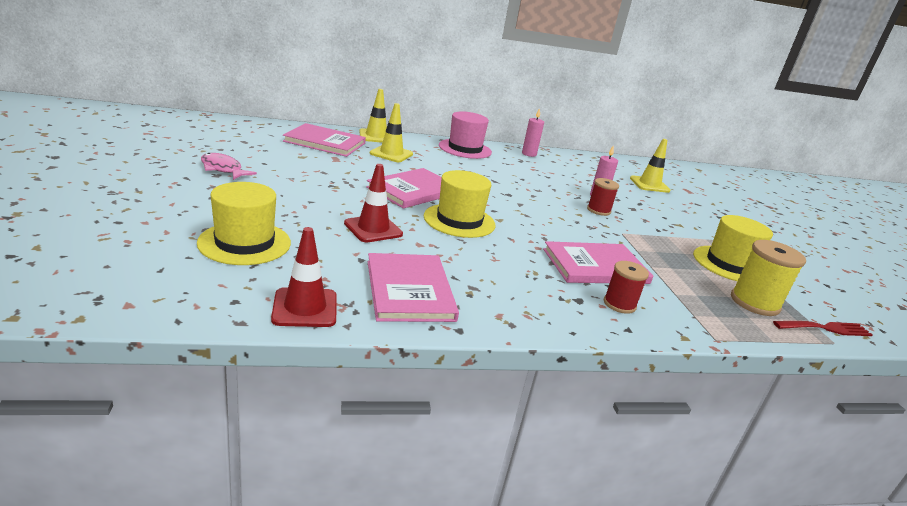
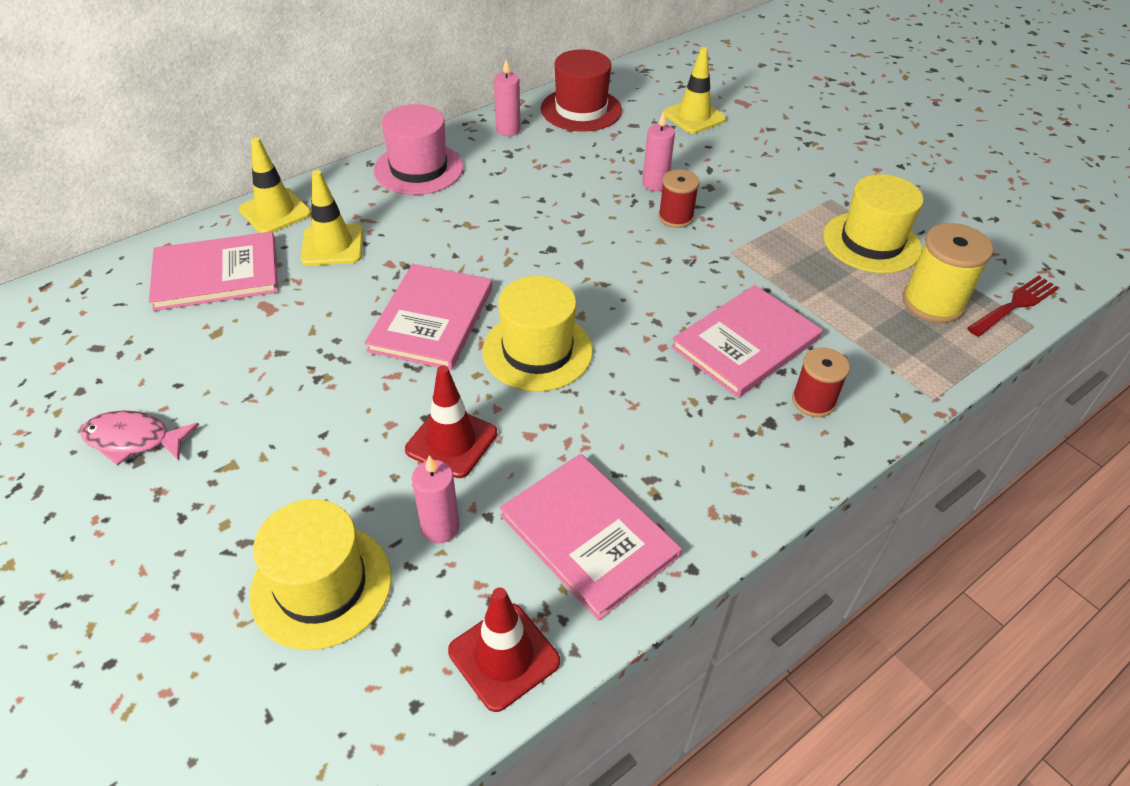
camera: 25 degrees left, 20 degrees up
(330, 252) = (440, 527): none -> pink candle
(579, 161) = (581, 109): none -> red hat

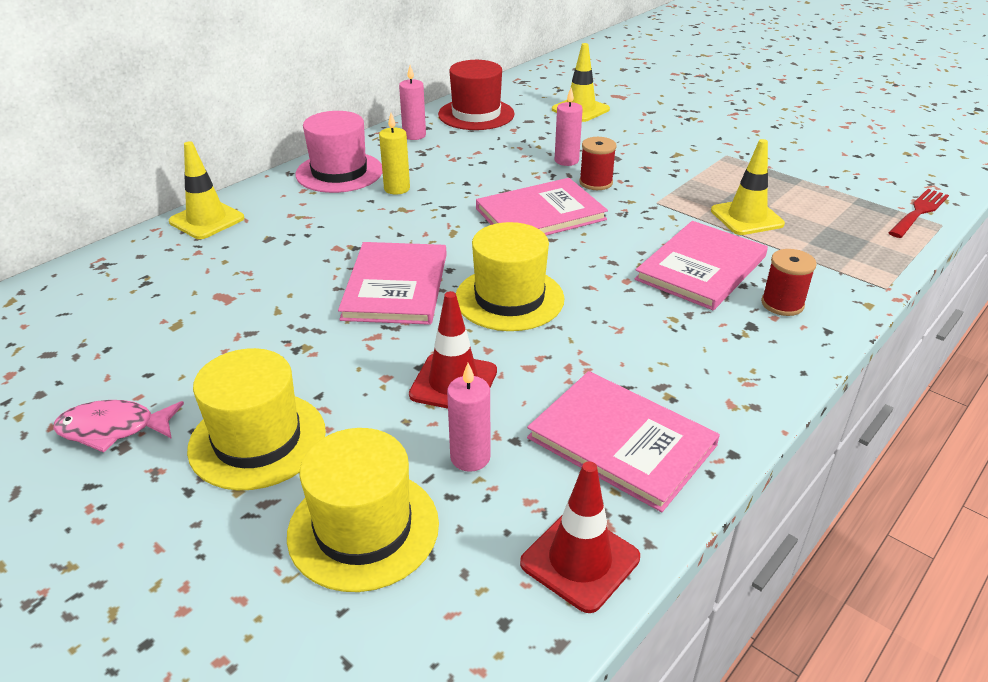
camera: 10 degrees left, 10 degrees down
(216, 274) = (161, 276): pink book -> pink book (540, 214)
(332, 245) = (275, 240): yellow traffic cone -> yellow traffic cone (746, 217)
(469, 197) = (397, 189): none -> yellow candle
(871, 242) = (776, 182): yellow hat -> yellow hat (257, 440)
(932, 303) = (849, 219): yellow spool -> none

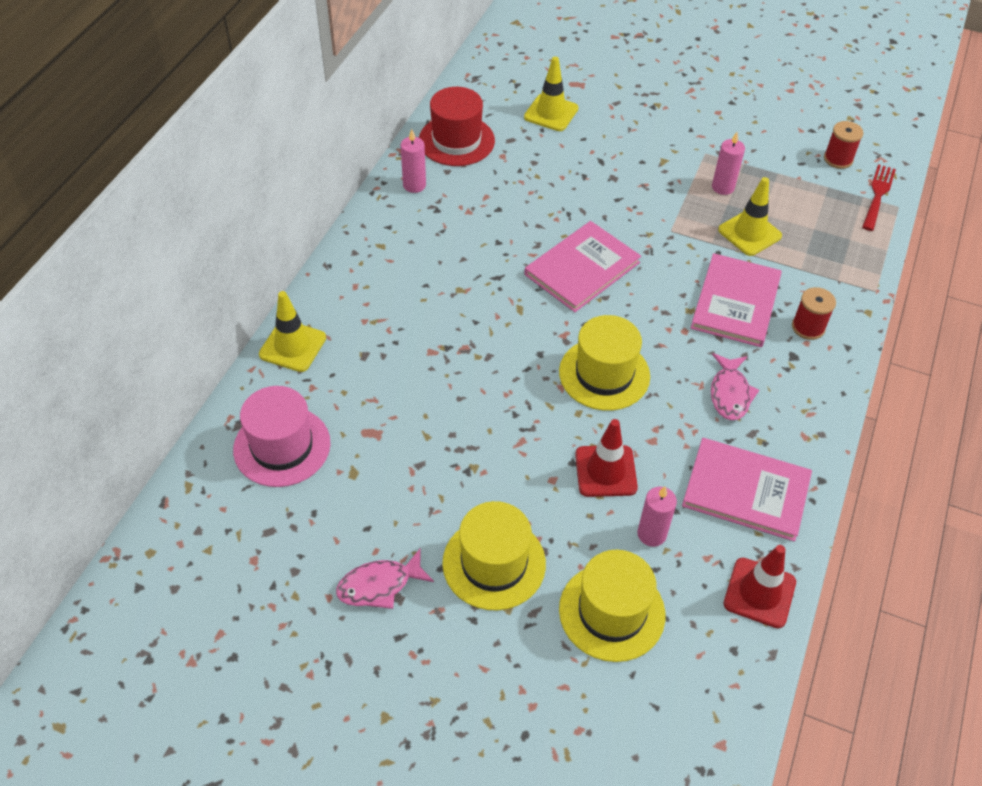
camera: 20 degrees left, 15 degrees up
(339, 172) = (374, 254): pink hat -> pink hat (282, 446)
(396, 286) = (507, 384): pink book -> none
(397, 189) = (440, 264): yellow candle -> none
(566, 161) = (572, 191): pink candle -> pink candle (723, 187)
(596, 183) = (610, 216): red spool -> red spool (838, 159)
(651, 343) = (730, 393): none -> pink fish

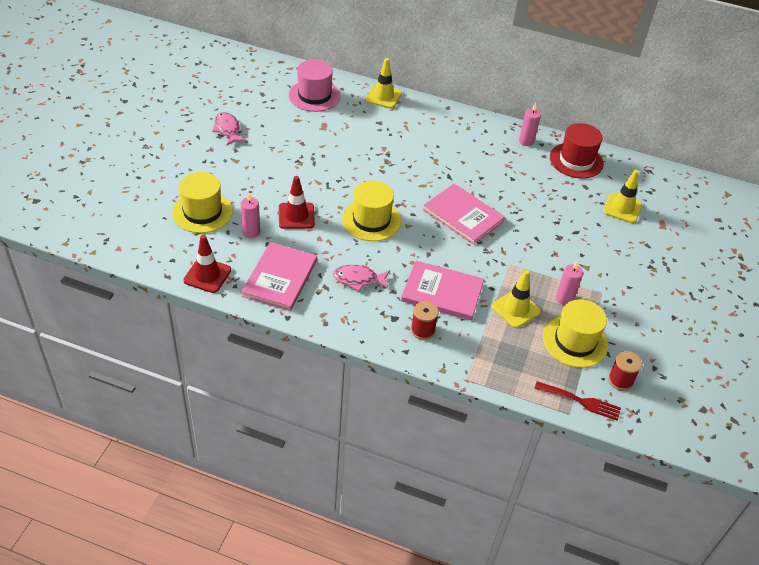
camera: 85 degrees right, 5 degrees down
(494, 563) = (237, 169): yellow hat -> yellow hat (575, 341)

